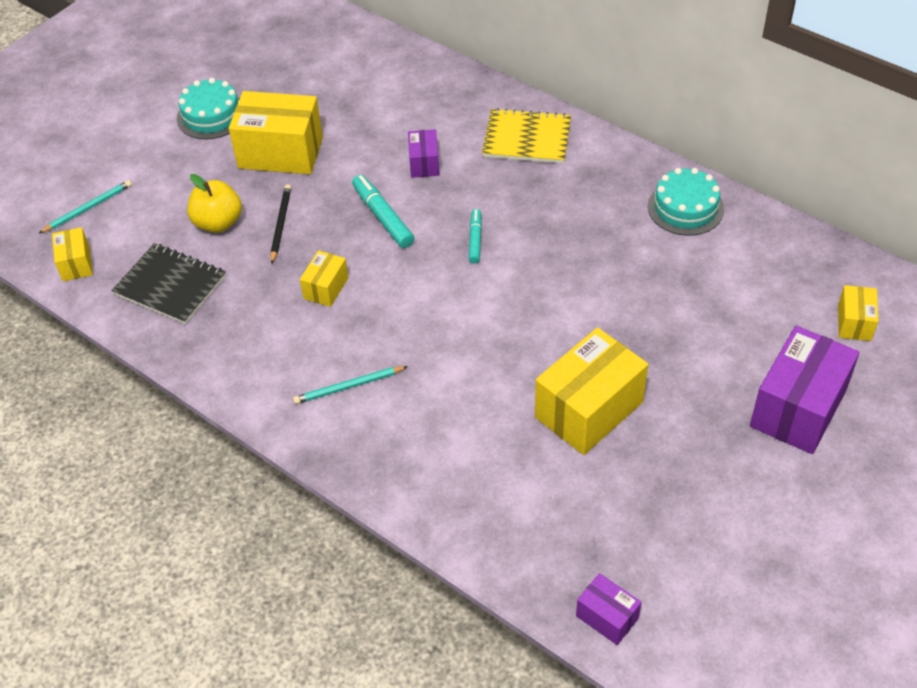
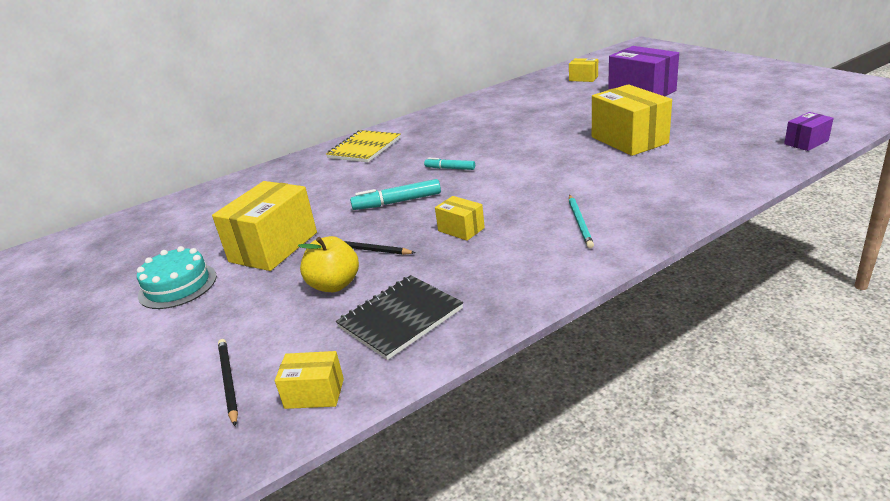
camera: 70 degrees left, 20 degrees down
(87, 208) = (228, 382): turquoise pencil -> black pencil
(424, 163) = (353, 184): purple box -> none
(685, 208) = (469, 108): turquoise cake -> none

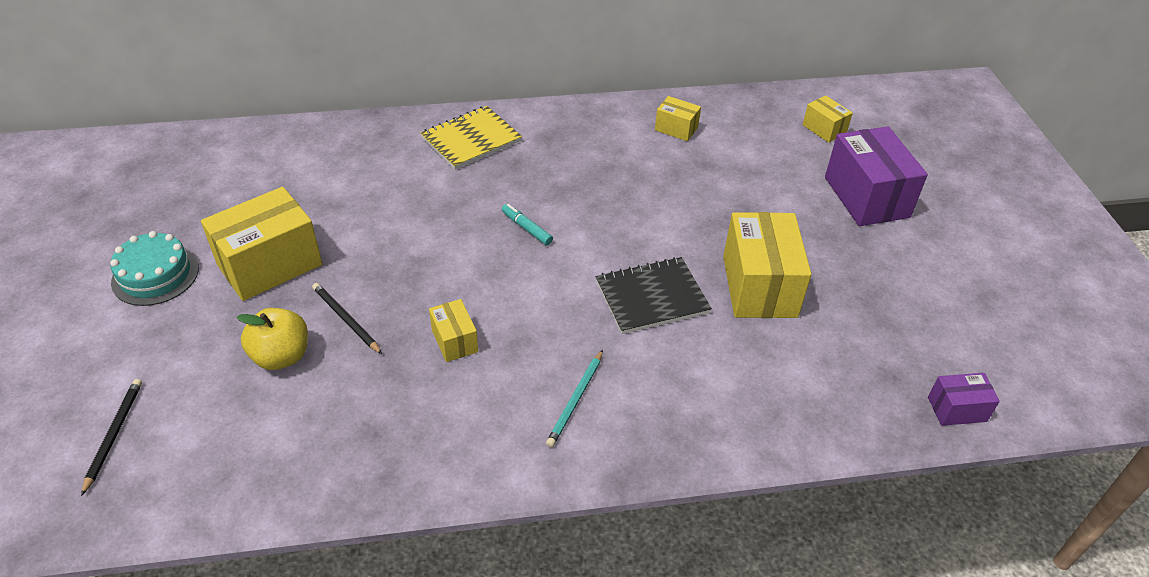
camera: 20 degrees right, 15 degrees up
(314, 393) = (166, 493): yellow box -> yellow box (676, 129)
(397, 202) = (431, 258): turquoise marker -> none
(400, 318) = (301, 440): black notebook -> black notebook (652, 297)

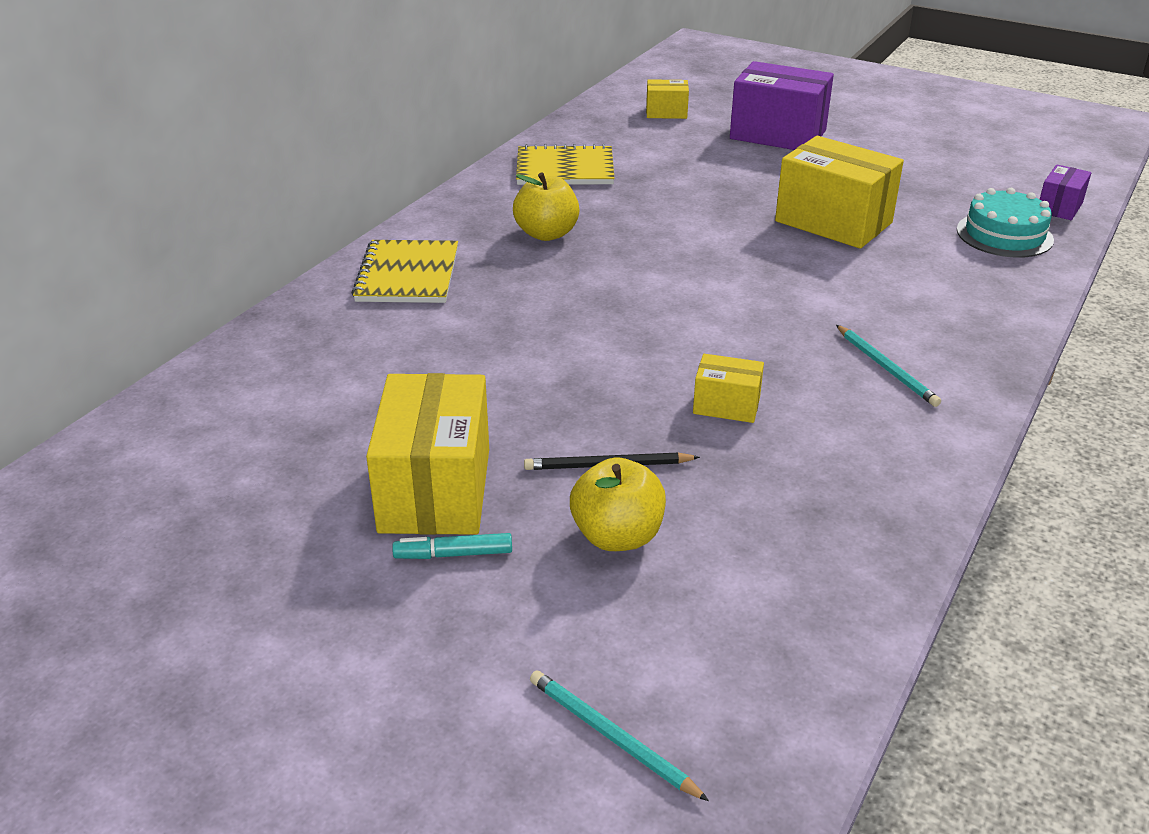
camera: 50 degrees left, 10 degrees down
(113, 435) = (612, 737): black pencil -> turquoise pencil
(155, 275) = (324, 597): turquoise cake -> turquoise cake (1004, 235)
(526, 228) = (603, 299): turquoise marker -> turquoise marker (453, 554)
(580, 165) = (546, 234): none -> yellow apple
(652, 297) = (788, 275): black notebook -> none
(676, 129) = (565, 169): yellow box -> yellow notebook

